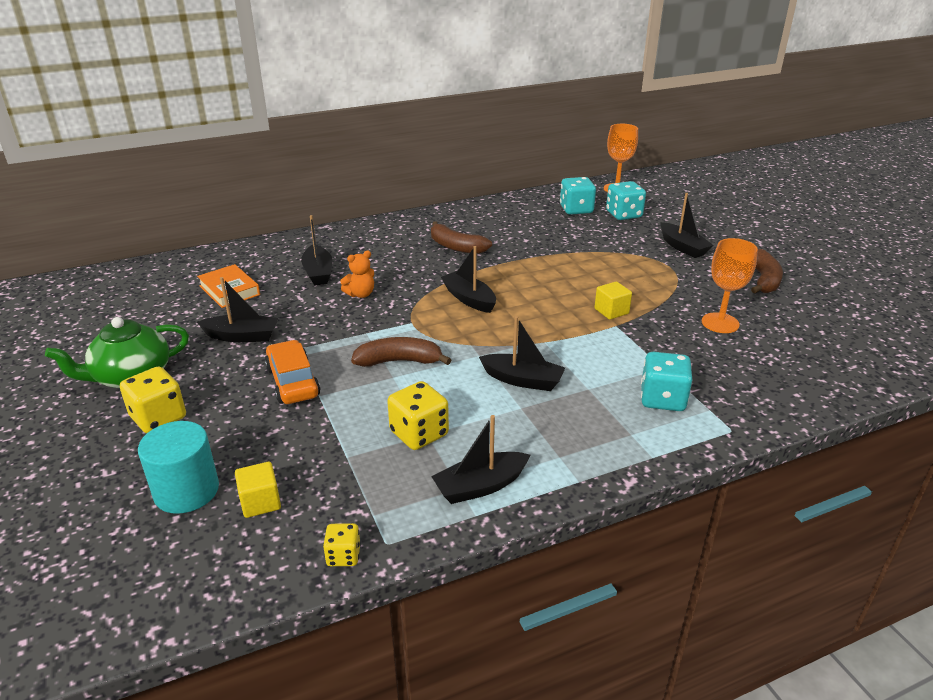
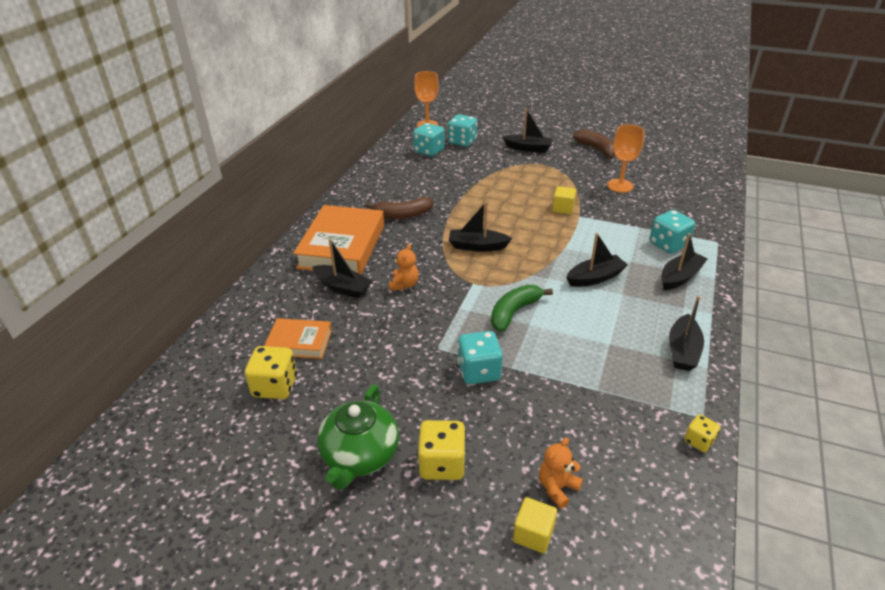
camera: 45 degrees left, 5 degrees up
(186, 491) = (557, 488): turquoise cylinder -> orange teddy bear
(242, 336) = (382, 367): black boat -> black boat (680, 277)
(260, 502) = (608, 454): yellow cube -> yellow cube (533, 534)
(293, 382) = (479, 371): orange car -> turquoise dice
(370, 246) = (342, 246): none -> orange book
(399, 361) = (514, 312): brown banana -> green banana
(419, 433) = (605, 346): yellow dice -> yellow dice (275, 386)

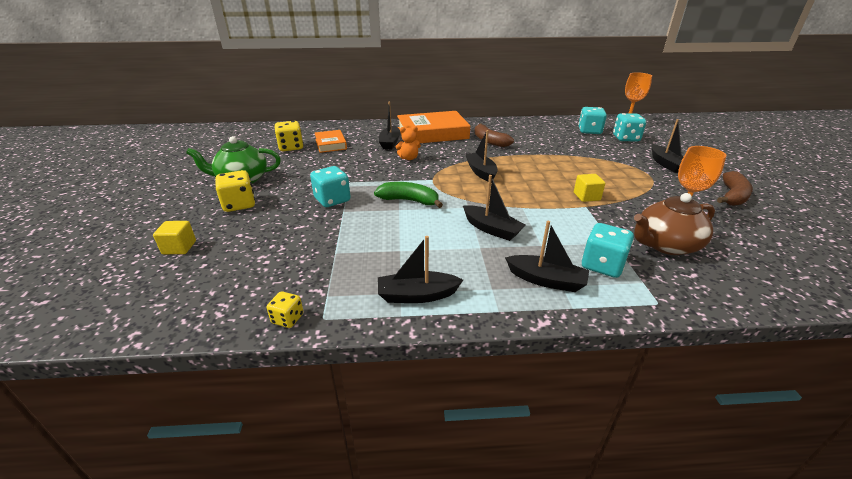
camera: 65 degrees right, 5 degrees down
(557, 488) = (222, 250): orange teddy bear -> none
(651, 207) = (665, 245): none -> brown teapot

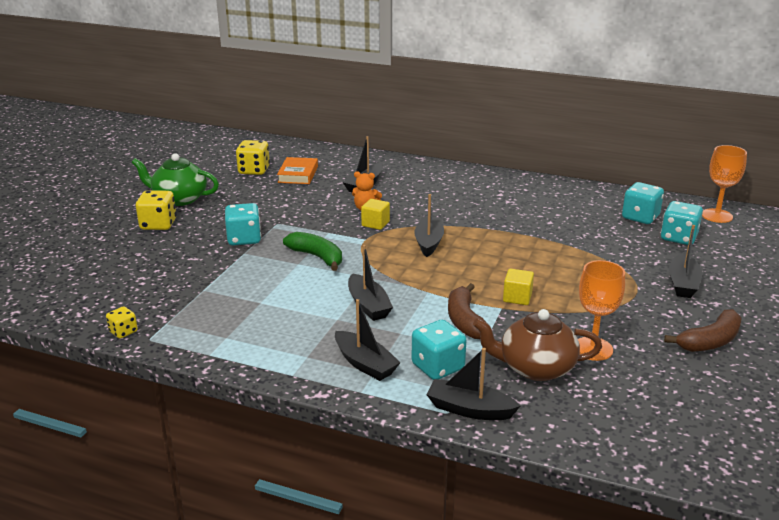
camera: 25 degrees right, 5 degrees down
(179, 247) = (84, 253): yellow cube -> yellow cube (375, 224)
(417, 295) = (237, 343): black boat -> black boat (469, 409)
(432, 133) = (427, 182): orange book -> none
(489, 141) = (485, 206): brown banana -> brown banana (465, 321)

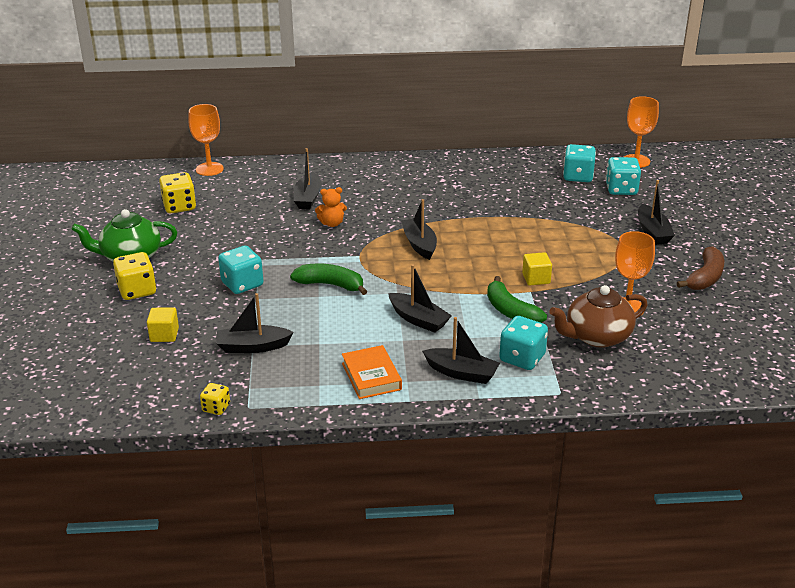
camera: 25 degrees left, 5 degrees up
(298, 174) = (230, 201): orange book -> orange book (371, 376)
(305, 148) = (209, 169): none -> orange goblet
(375, 224) = (355, 237): yellow cube -> yellow cube (164, 335)
(465, 321) = (511, 311): brown banana -> green banana
(469, 409) = (574, 386): black boat -> black boat (252, 347)

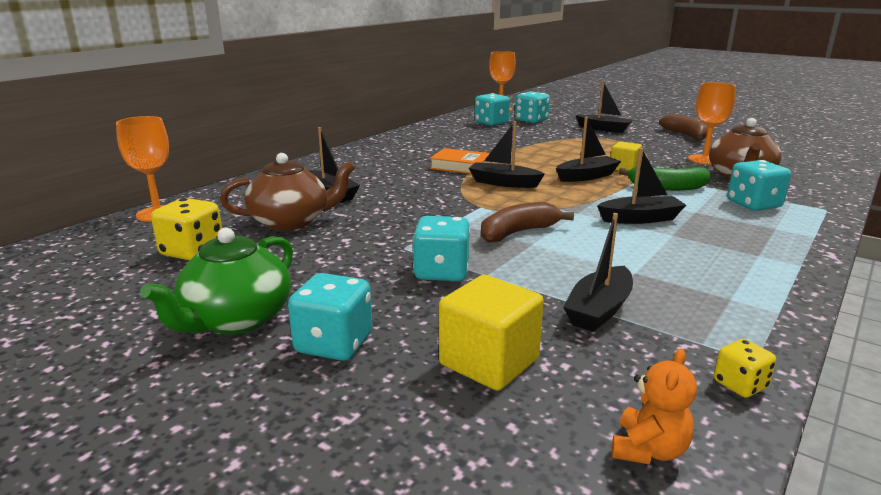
camera: 50 degrees left, 10 degrees down
(137, 290) = (334, 344): yellow dice -> turquoise dice
(164, 335) = (489, 362): yellow cube -> yellow cube, size x1.61
(250, 210) = (291, 221): none -> brown teapot
(330, 285) = (518, 232): green banana -> brown banana
(332, 223) = (399, 199): orange teddy bear -> orange teddy bear (648, 450)
(371, 376) = (735, 268): orange book -> orange book (461, 166)
(461, 373) = (761, 230): black boat -> black boat (586, 176)

